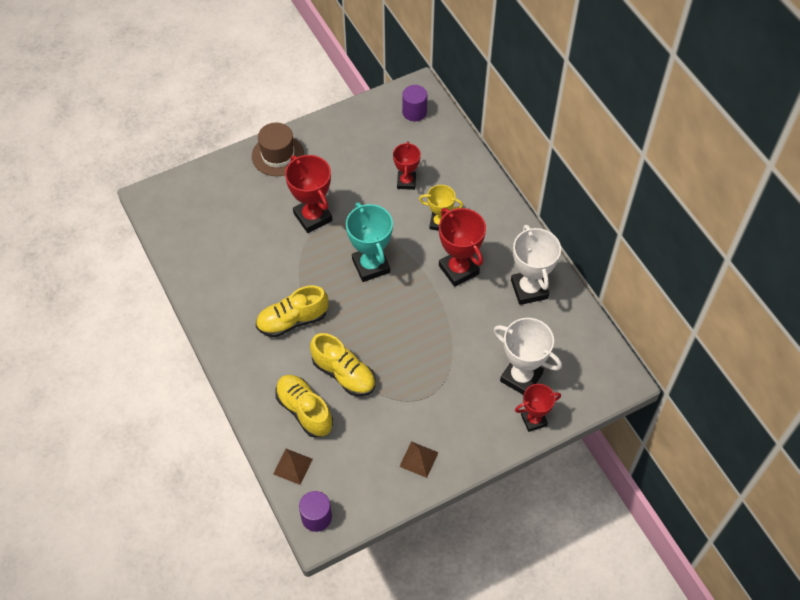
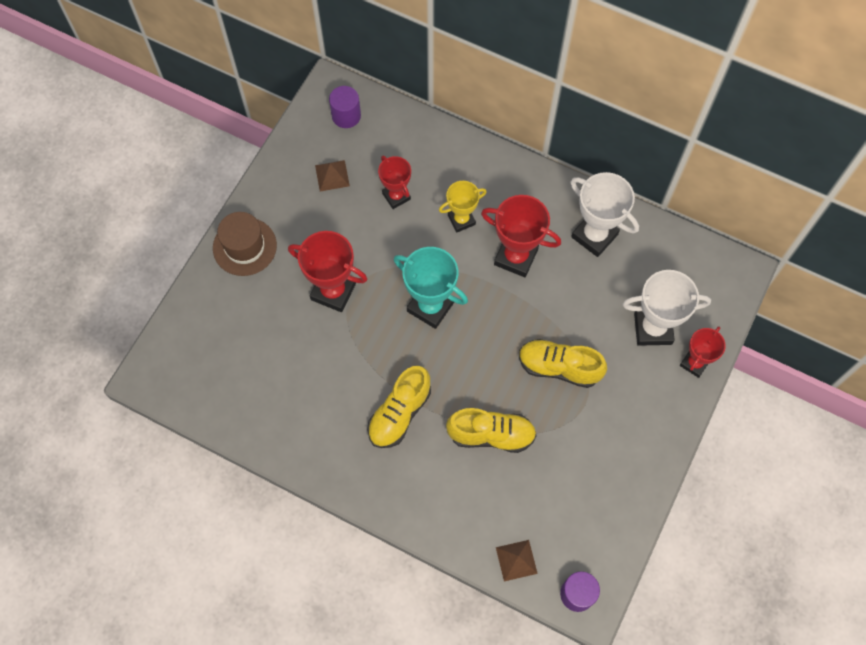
camera: 35 degrees left, 10 degrees up
(304, 410) = (483, 497): yellow shoe -> yellow shoe (559, 367)
(418, 459) = (624, 471): brown pyramid -> brown pyramid (332, 175)

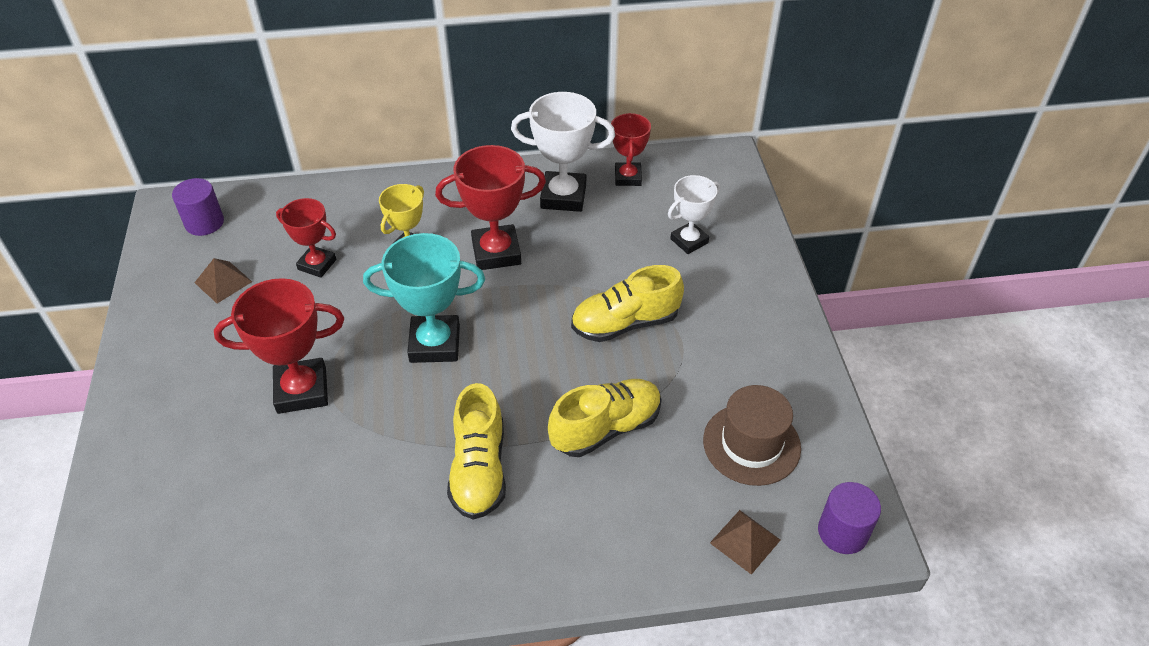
camera: 35 degrees left, 20 degrees down
(244, 246) = (149, 404): brown hat -> brown hat (751, 444)
(653, 328) = (689, 241): white trophy -> white trophy, size x0.63
(694, 363) = (755, 247): red trophy -> red trophy (628, 177)

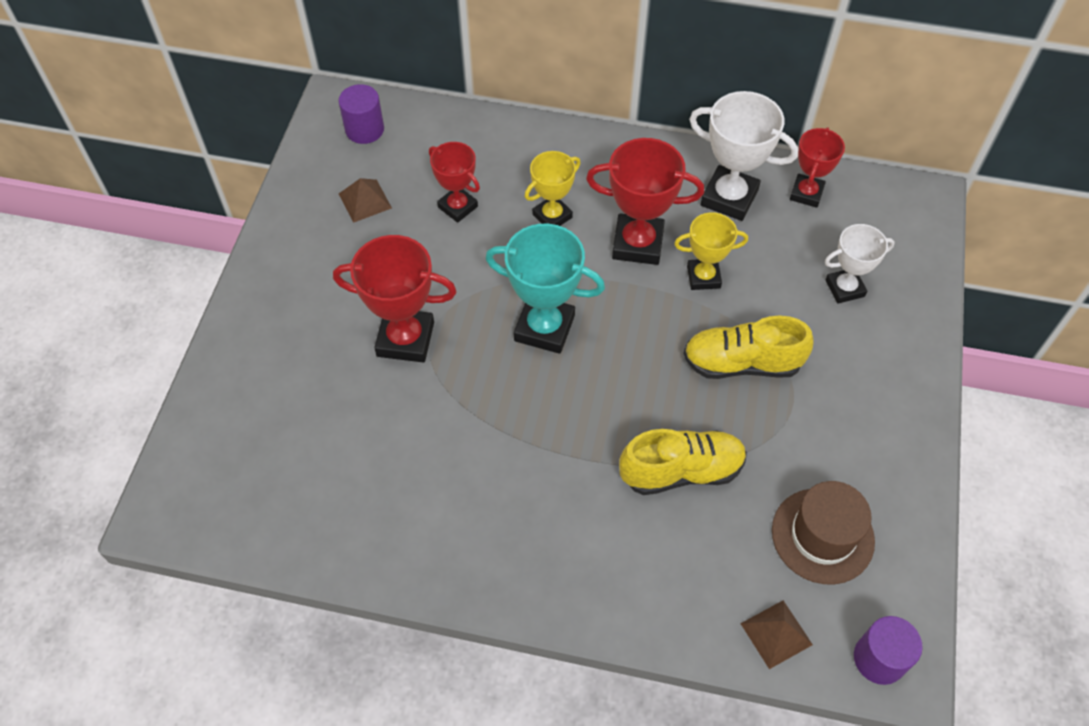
camera: 20 degrees right, 10 degrees up
(479, 470) = (544, 474): yellow shoe -> none
(565, 264) = (703, 277): none -> yellow trophy

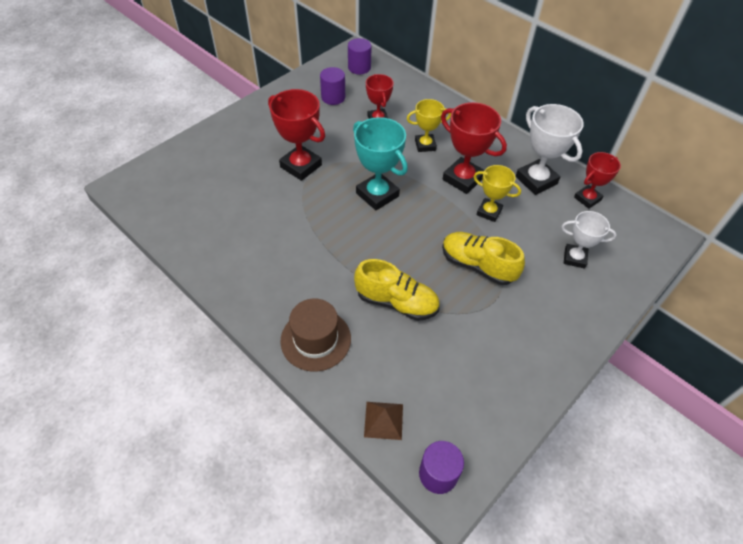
camera: 30 degrees right, 5 degrees down
(365, 200) = (333, 97): brown pyramid -> purple cylinder
(822, 535) = (456, 383): brown hat -> brown hat (316, 339)

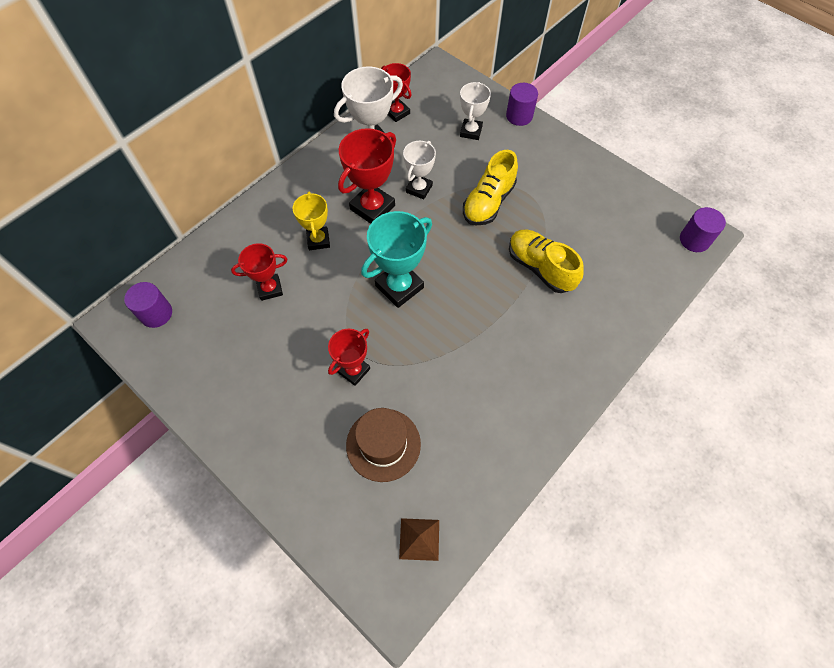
camera: 90 degrees left, 10 degrees up
(301, 166) = (353, 370): red trophy -> red trophy, size x0.63
(316, 339) = (594, 334): brown hat -> brown hat (383, 444)
(333, 97) = (219, 342): purple cylinder -> purple cylinder (519, 116)
(383, 420) = (660, 277): brown pyramid -> brown pyramid (419, 539)
(396, 302) = (540, 268): yellow shoe -> yellow shoe turned 60 degrees counterclockwise
(489, 212) = (419, 189): yellow trophy -> white trophy

